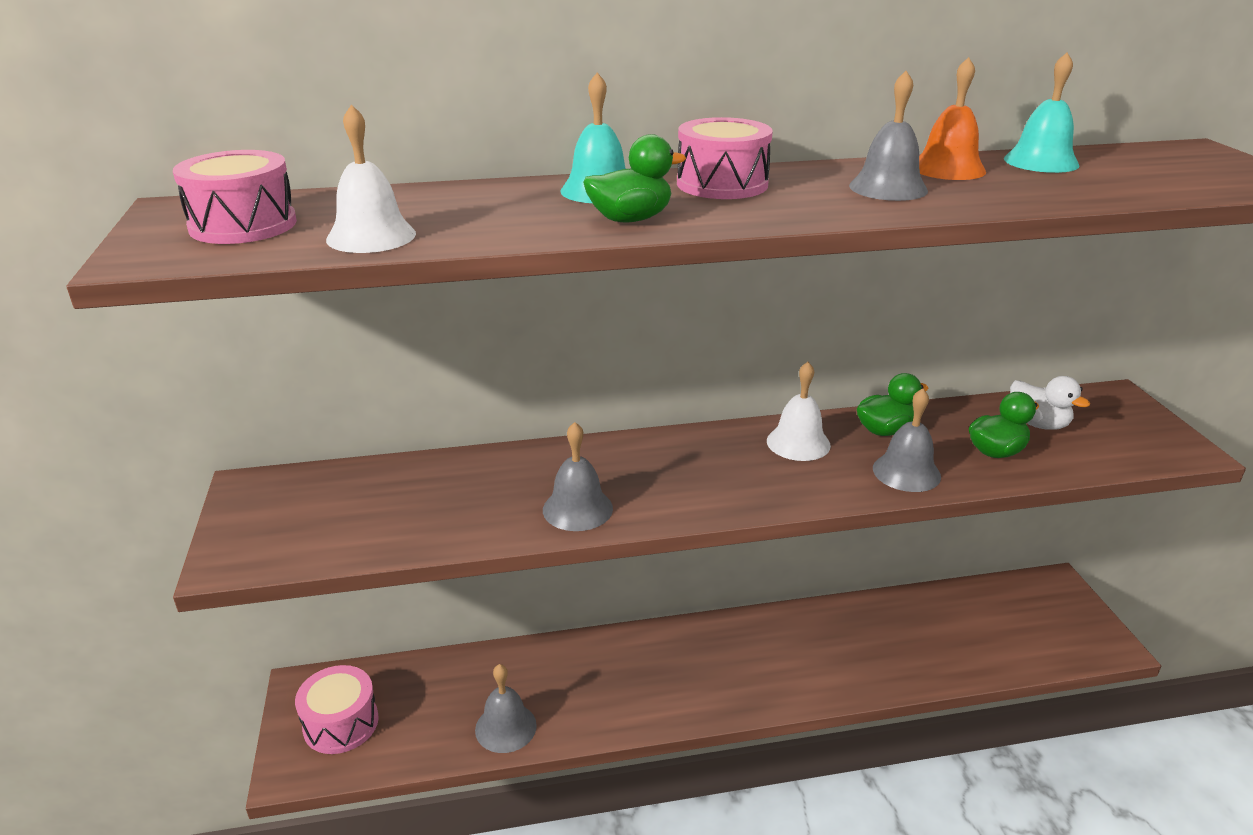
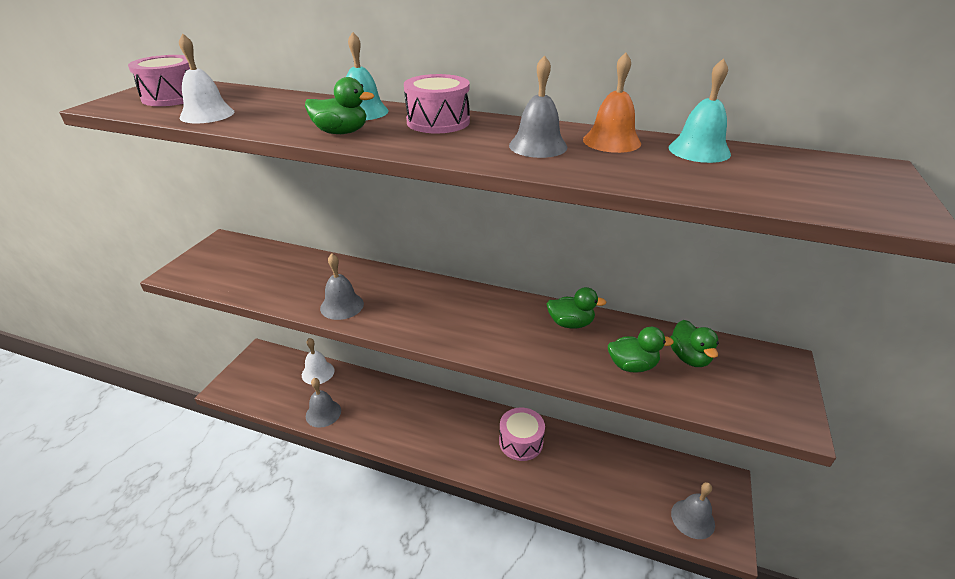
camera: 30 degrees right, 5 degrees up
(341, 723) = (259, 377): pink drum -> pink drum (521, 442)
(798, 443) = (505, 312): white bell -> white bell (318, 372)
(906, 472) = (551, 355): grey bell -> grey bell (692, 518)
(1037, 424) = (689, 357): white duck -> green duck

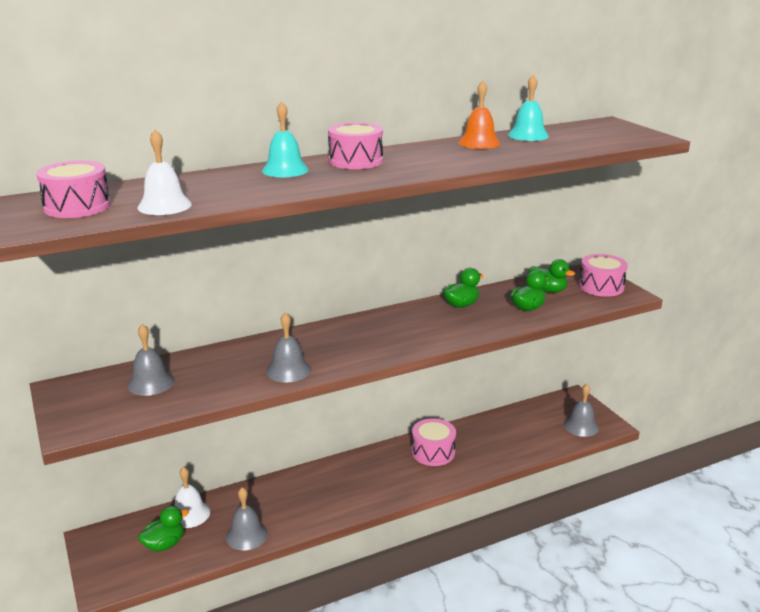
camera: 45 degrees left, 10 degrees down
(341, 132) = (313, 184): green duck -> green duck (164, 544)
(538, 146) = (450, 156): grey bell -> grey bell (151, 383)
(767, 389) = (601, 286): none -> pink drum

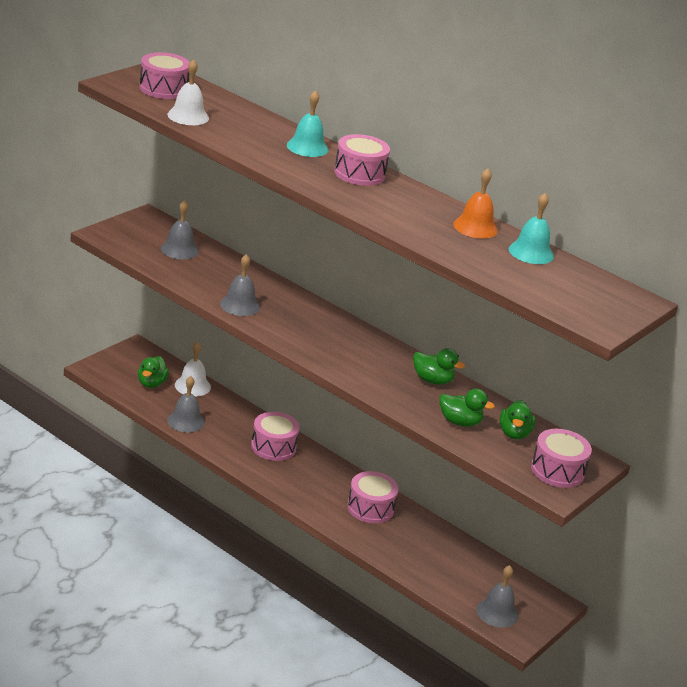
camera: 60 degrees right, 5 degrees up
(164, 544) = (151, 383): green duck -> green duck turned 75 degrees clockwise
(320, 485) = (273, 447): none -> pink drum

